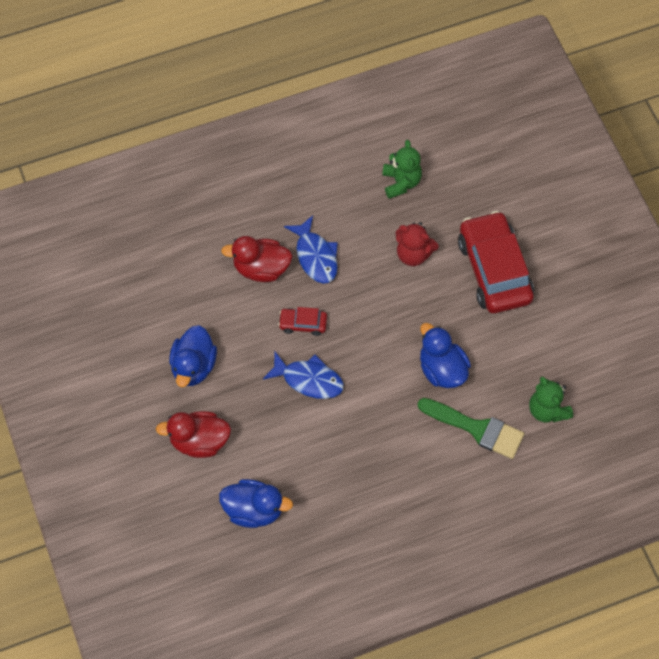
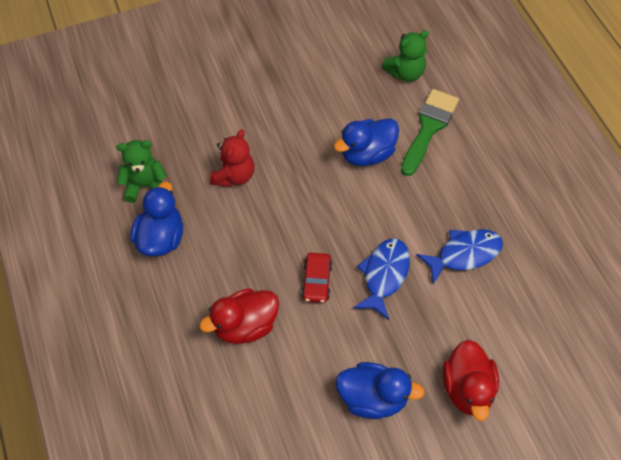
camera: 90 degrees left, 5 degrees down
(254, 510) = (541, 328): blue duck -> blue duck (161, 238)
(261, 268) = (245, 326): red duck -> red duck turned 60 degrees clockwise
(315, 256) = (232, 269): blue fish -> blue fish (464, 254)
(494, 270) = (256, 108): red car -> none

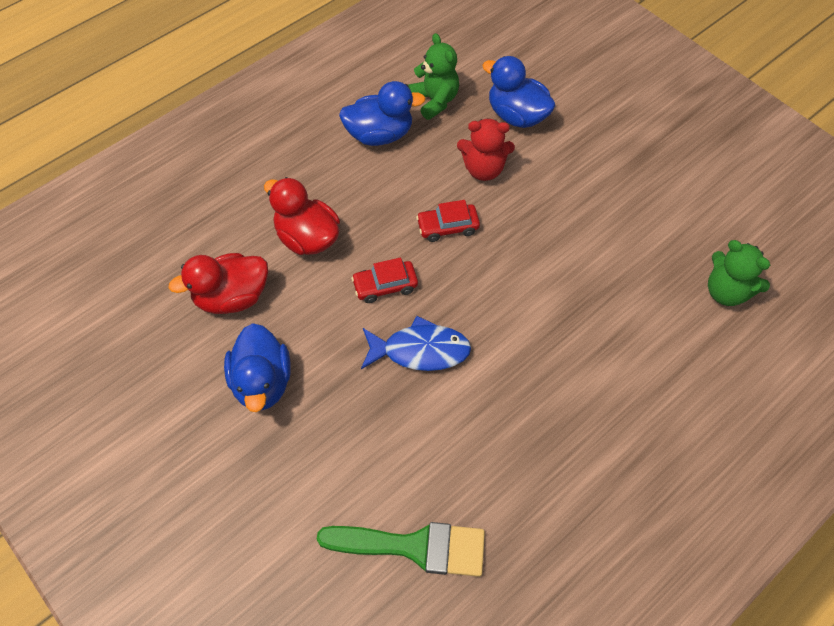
camera: 70 degrees right, 0 degrees up
(279, 219) = (447, 227): none -> red car
(367, 154) = (579, 285): blue duck -> blue duck (517, 116)
(429, 127) = (656, 341): green brush -> green brush (414, 547)
(464, 254) = (486, 431): blue fish -> none
(467, 389) = (304, 480): red duck -> red duck (232, 297)

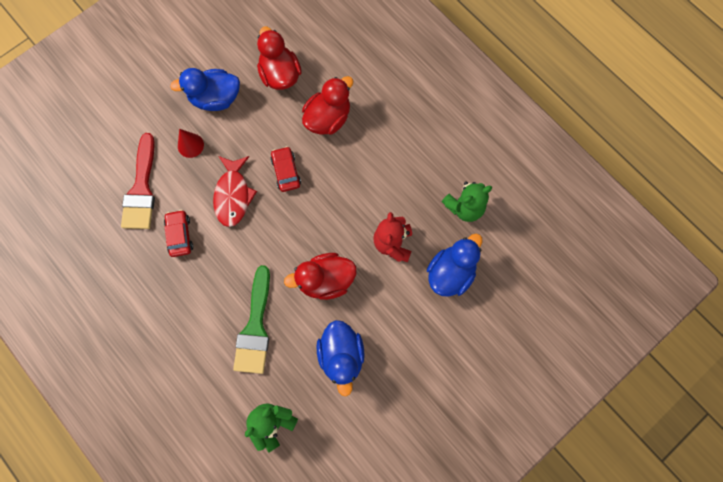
camera: 90 degrees right, 15 degrees up
(338, 413) = (190, 145): none -> red cone
(379, 135) = (426, 165): blue duck -> blue duck (341, 356)
(410, 480) = (141, 189): none -> red brush
(414, 547) = (100, 192): green brush -> green brush (255, 327)
(420, 350) = (233, 195): blue fish -> red fish
(447, 227) = (337, 215): red car -> red car (180, 235)
(536, 238) = (325, 280): none -> red duck

